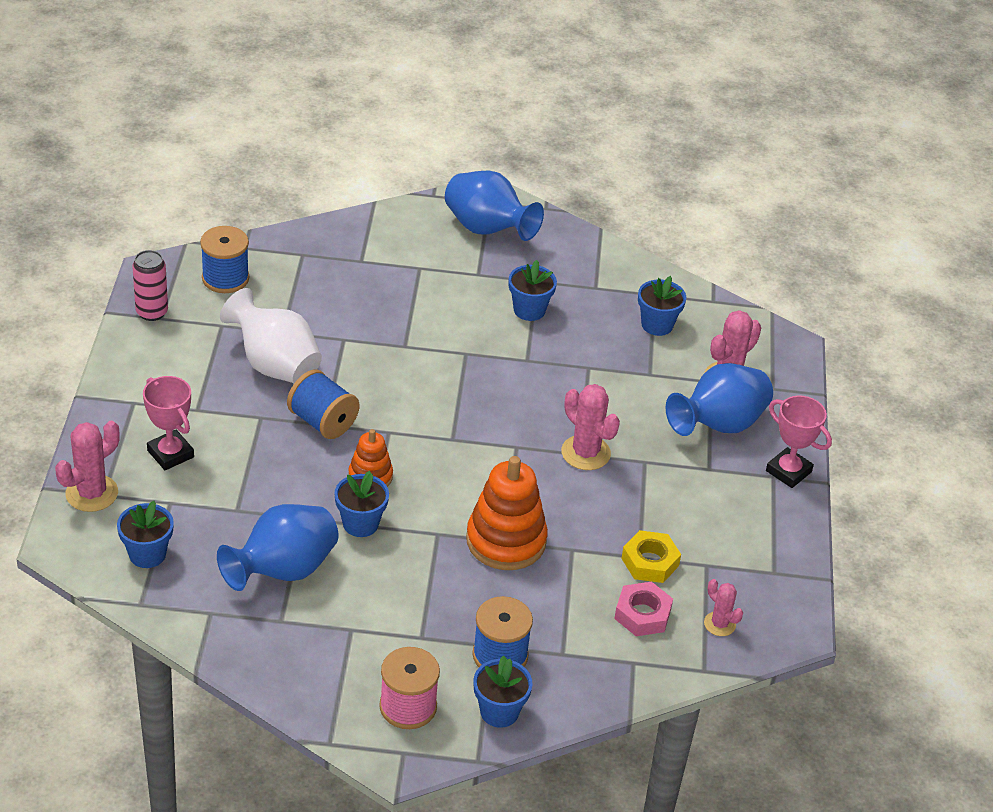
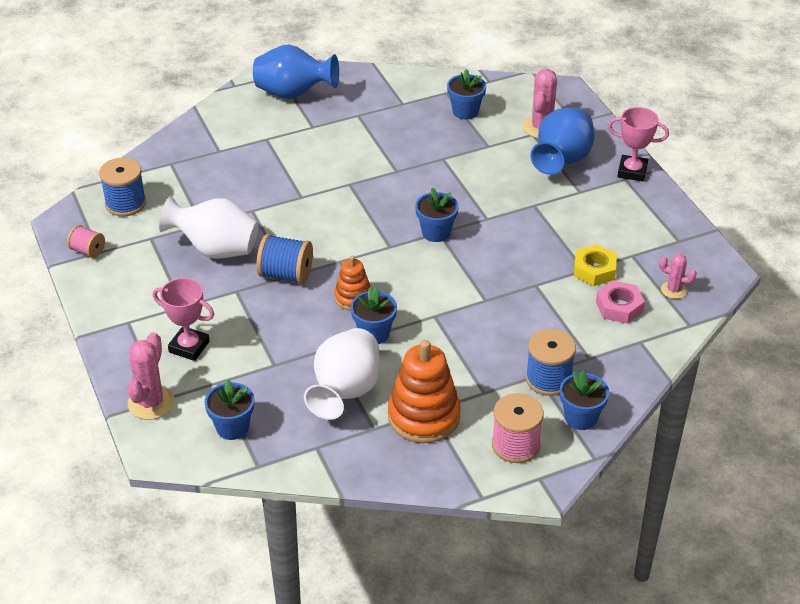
camera: 25 degrees left, 0 degrees up
(152, 312) = (88, 251): pink can -> pink spool
(283, 570) = (345, 392): blue vase -> white vase
(506, 541) = (486, 299): orange stacking toy -> orange stacking toy (424, 416)
(529, 310) = (369, 136): blue flower pot -> blue flower pot (436, 232)
(585, 453) = (490, 216): pink cactus -> none

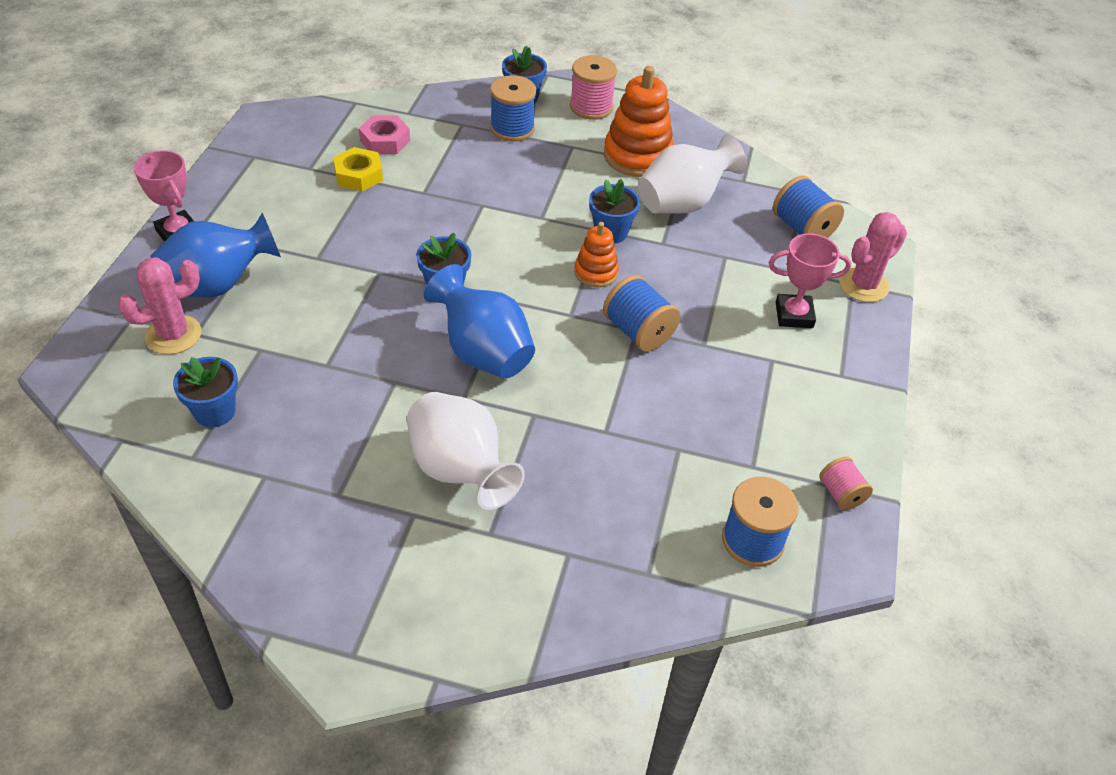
camera: 145 degrees left, 5 degrees up
(189, 347) = (794, 315): pink trophy -> pink trophy turned 60 degrees counterclockwise
(216, 250) = (688, 404): white vase -> white vase (460, 471)
(232, 427) = (802, 228): blue flower pot -> blue spool
(293, 94) = (374, 596): blue vase -> blue vase (483, 352)
(673, 290) = (324, 128): pink cactus -> none

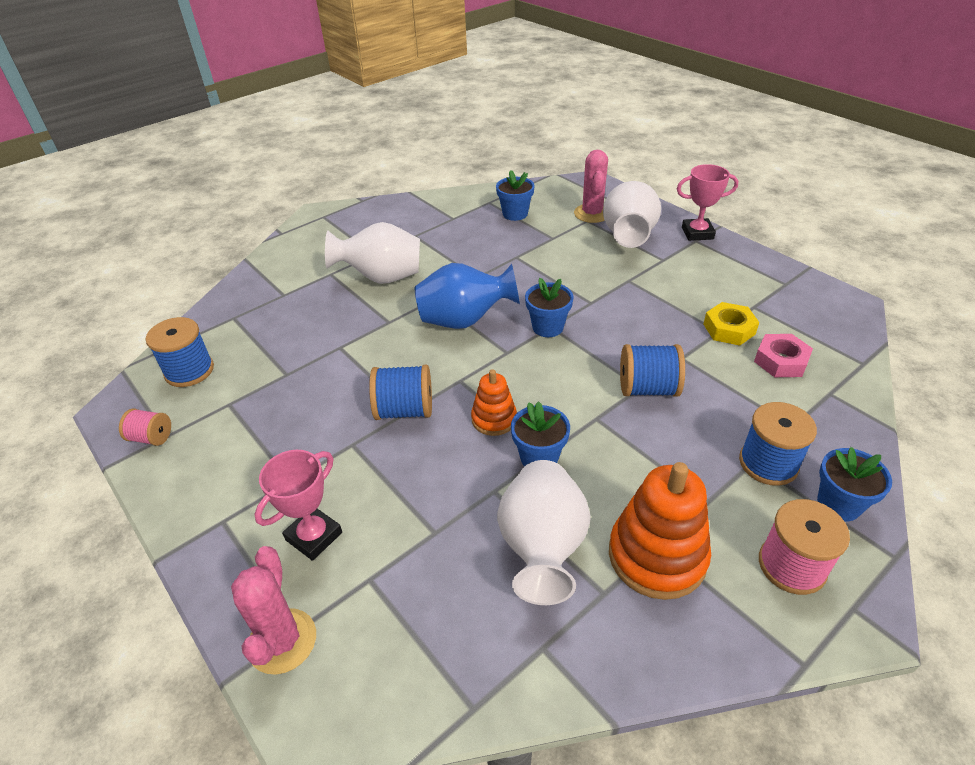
camera: 130 degrees right, 5 degrees down
(218, 285) = (628, 236): blue vase -> white vase
(802, 228) = (412, 649): blue spool -> blue spool (648, 389)

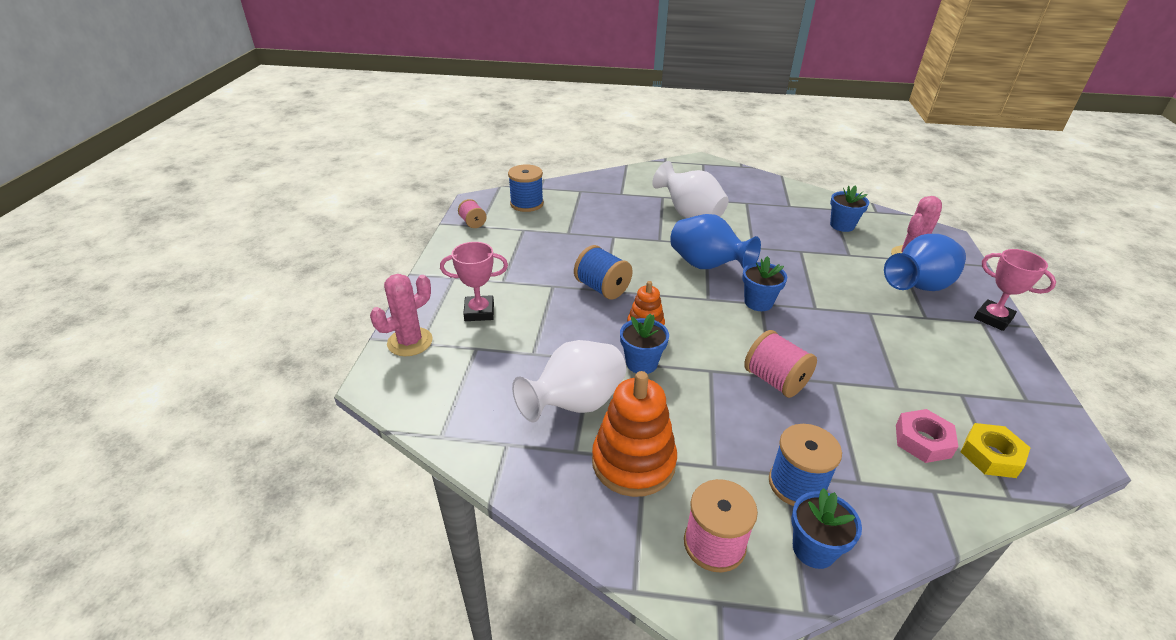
camera: 45 degrees right, 5 degrees down
(628, 236) = (918, 286): white vase -> blue vase
(648, 389) = (775, 380): blue spool -> pink spool
(729, 329) = (909, 392): yellow nut -> yellow nut (991, 455)

